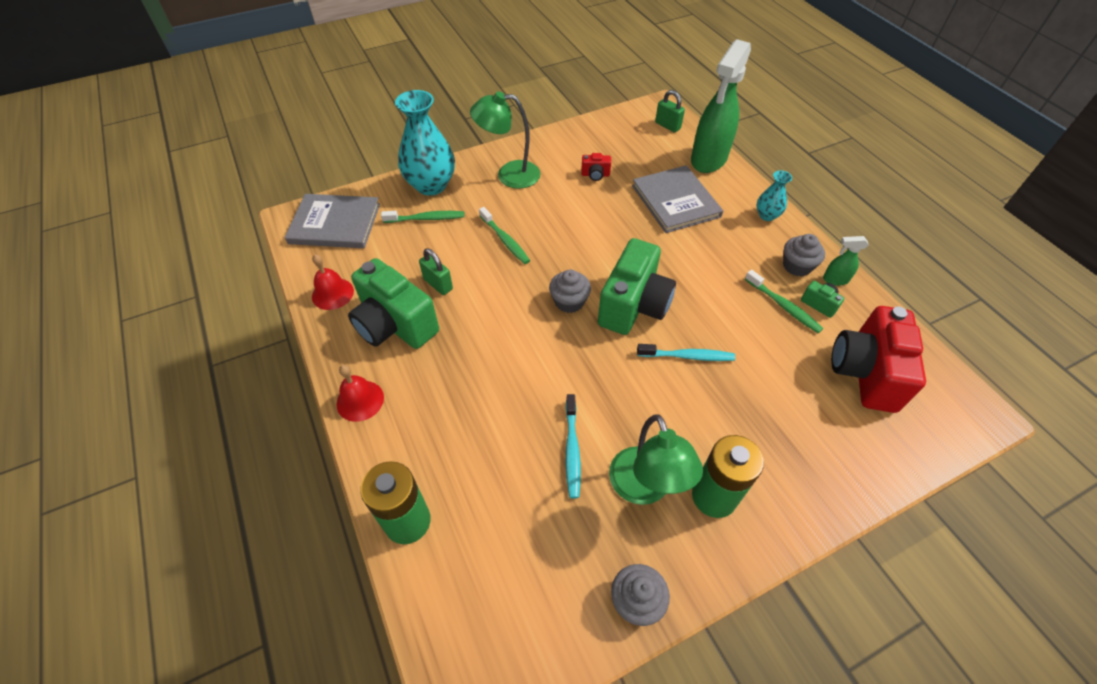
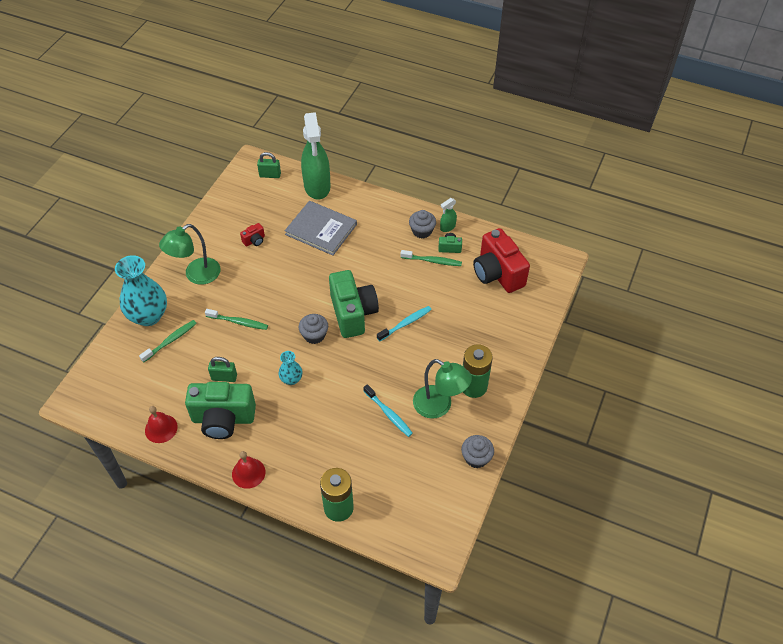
camera: 40 degrees left, 0 degrees up
(335, 223) = (108, 385): grey book -> none
(767, 215) = (382, 207): turquoise vase -> turquoise vase (291, 379)

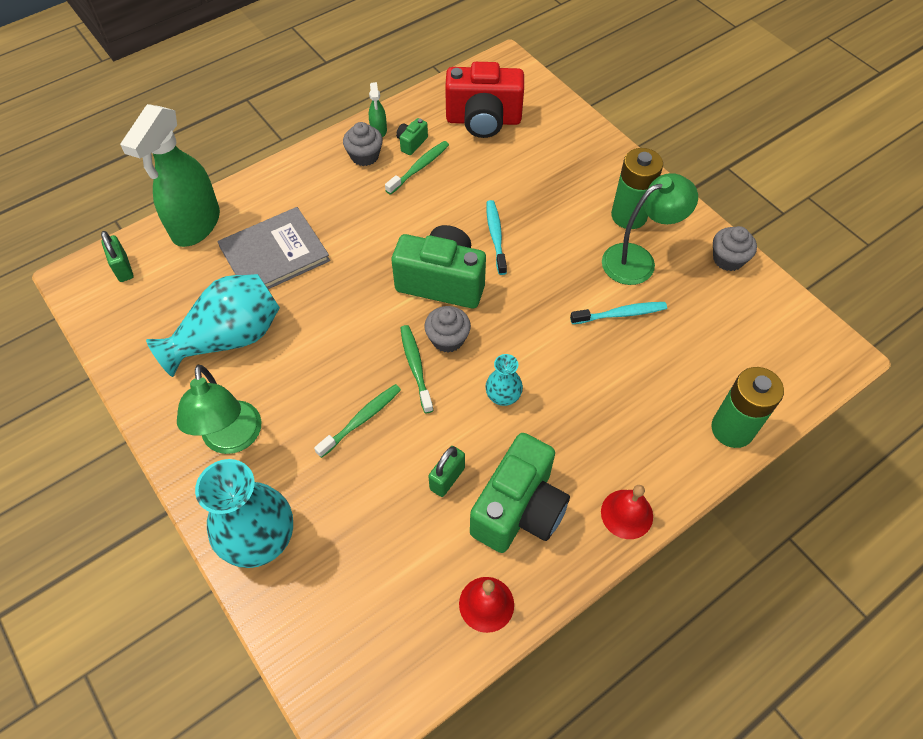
camera: 60 degrees left, 5 degrees up
(170, 341) = (331, 526): green toothbrush -> green toothbrush (416, 367)
(254, 241) = (229, 338): red camera -> turquoise vase
(270, 175) = (123, 268): green padlock -> green padlock turned 60 degrees counterclockwise
(317, 187) = (196, 225): green spray bottle -> green spray bottle turned 90 degrees clockwise

